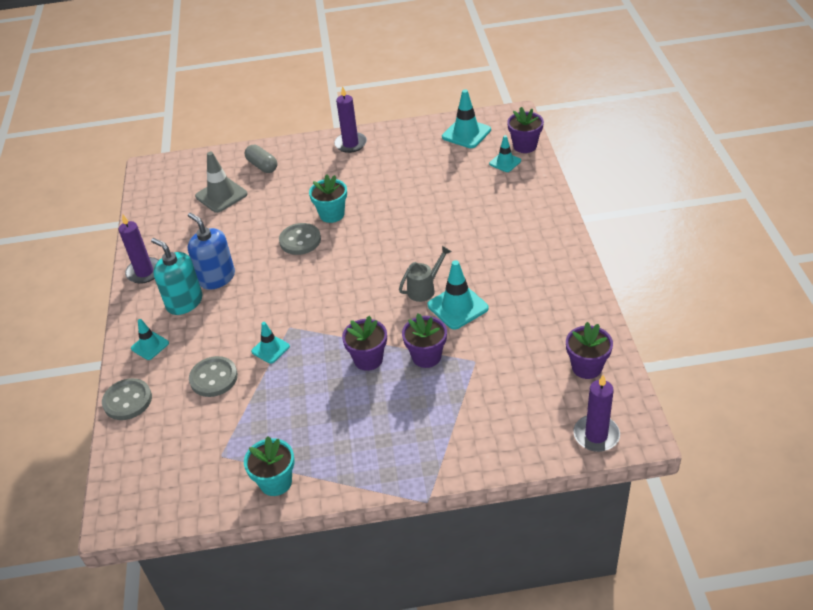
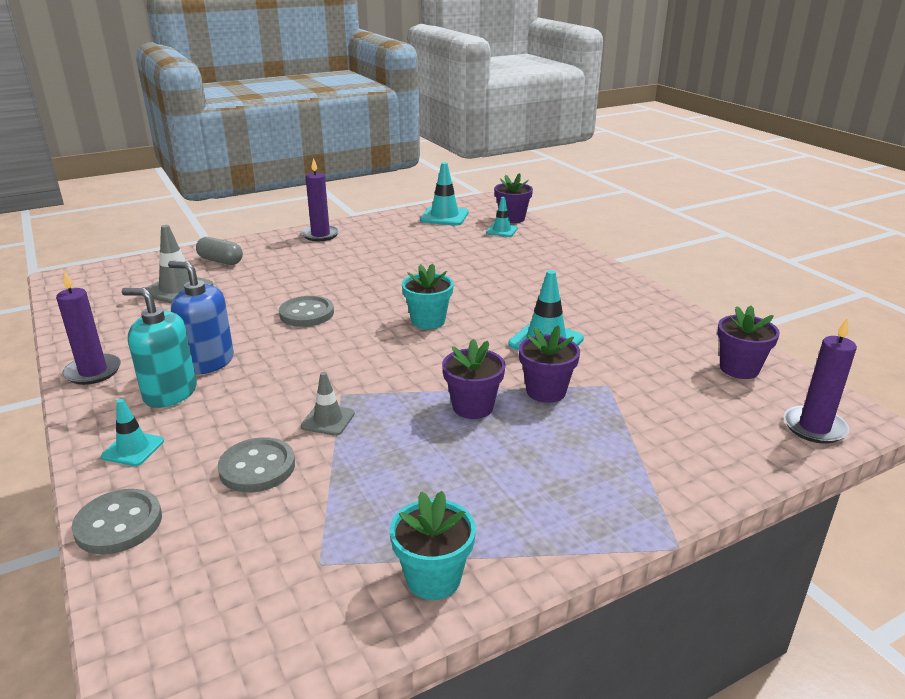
camera: 25 degrees left, 15 degrees down
(270, 349) = (328, 420): turquoise traffic cone -> grey traffic cone
(332, 214) = (334, 288): turquoise flower pot -> turquoise flower pot (428, 321)
(424, 289) = (494, 333): grey watering can -> none

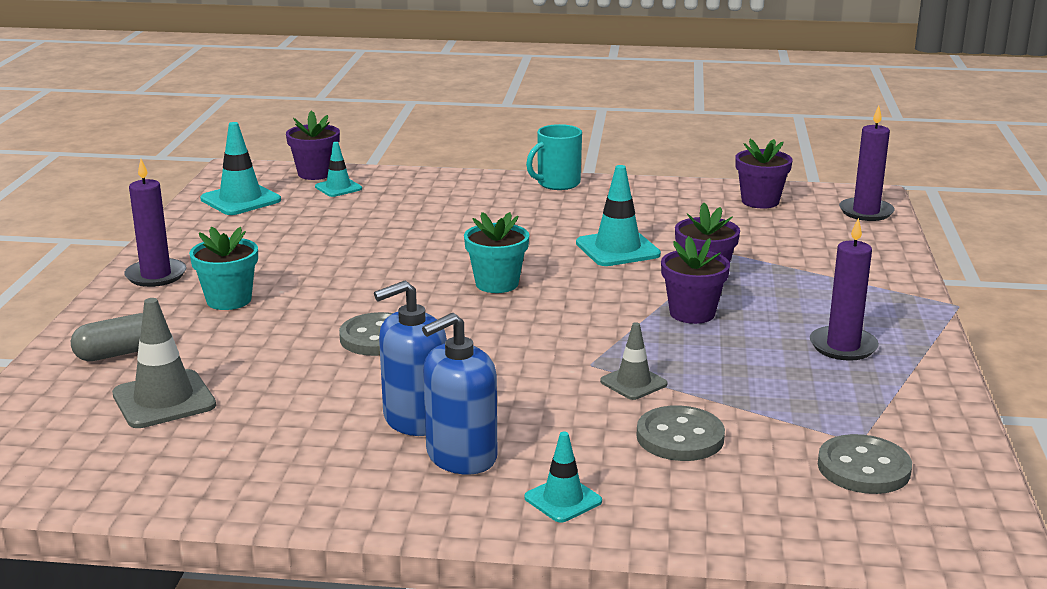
camera: 55 degrees left, 5 degrees down
(93, 372) = (331, 498): purple candle -> purple candle (843, 346)
(118, 524) = (704, 530): grey button -> grey button (863, 468)
(170, 393) = (461, 456): turquoise soap dispenser -> blue soap dispenser
(433, 578) = (919, 399): turquoise flower pot -> turquoise flower pot (229, 300)
(625, 284) = (557, 183): none -> turquoise mug

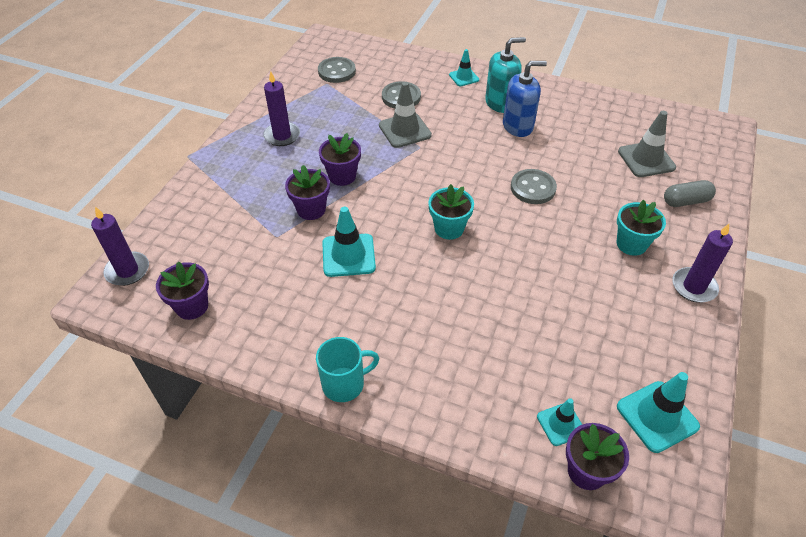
camera: 165 degrees left, 25 degrees up
(461, 456) = (500, 103): blue soap dispenser -> turquoise soap dispenser
(633, 383) = (405, 130): grey traffic cone -> grey traffic cone, size x1.63

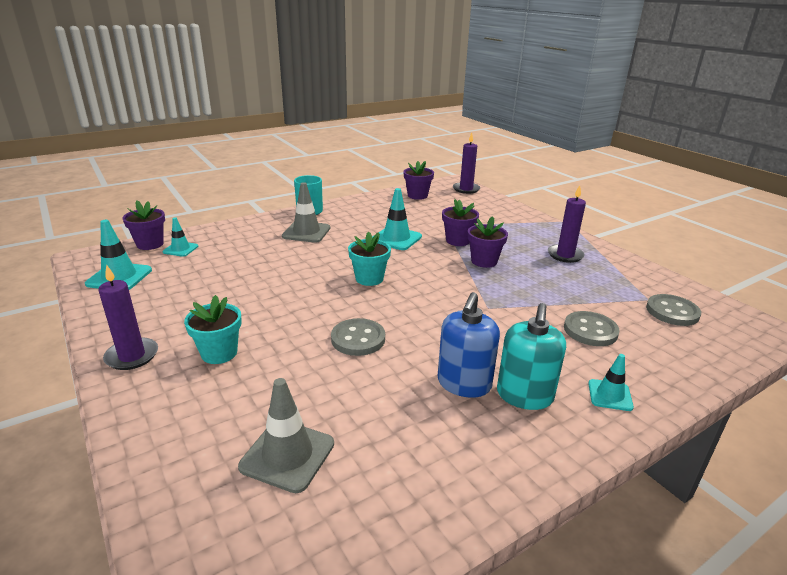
camera: 125 degrees right, 20 degrees down
(405, 130) = (523, 309): grey traffic cone -> grey traffic cone (306, 232)
(686, 201) = (193, 434): grey capsule -> none

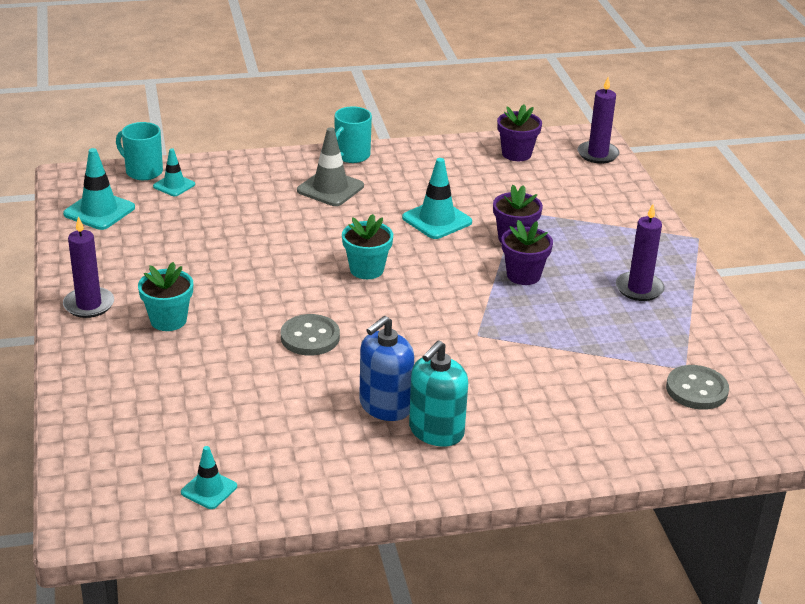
camera: 20 degrees right, 5 degrees up
(150, 244) = (143, 171): purple flower pot -> turquoise mug
(287, 455) = (189, 424): grey traffic cone -> none
(590, 330) = (571, 387): grey button -> none
(610, 395) = (523, 452): turquoise traffic cone -> turquoise traffic cone (209, 489)

